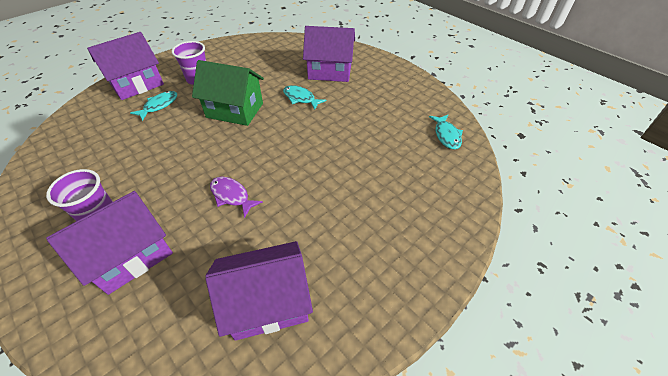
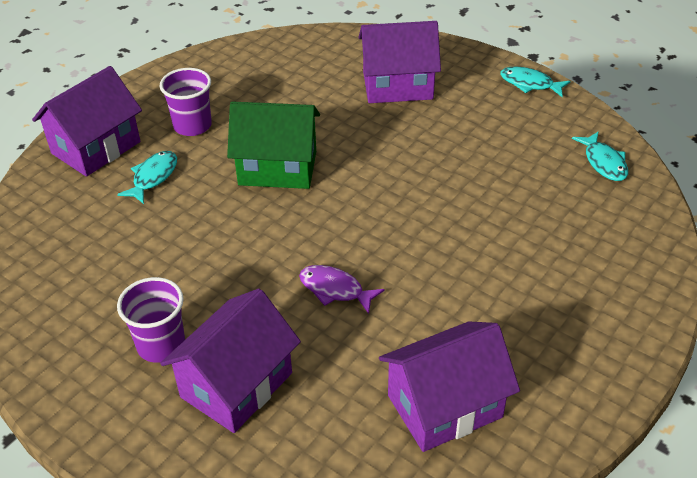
camera: 10 degrees left, 5 degrees down
(300, 98) = (370, 135): turquoise fish -> turquoise fish (529, 84)

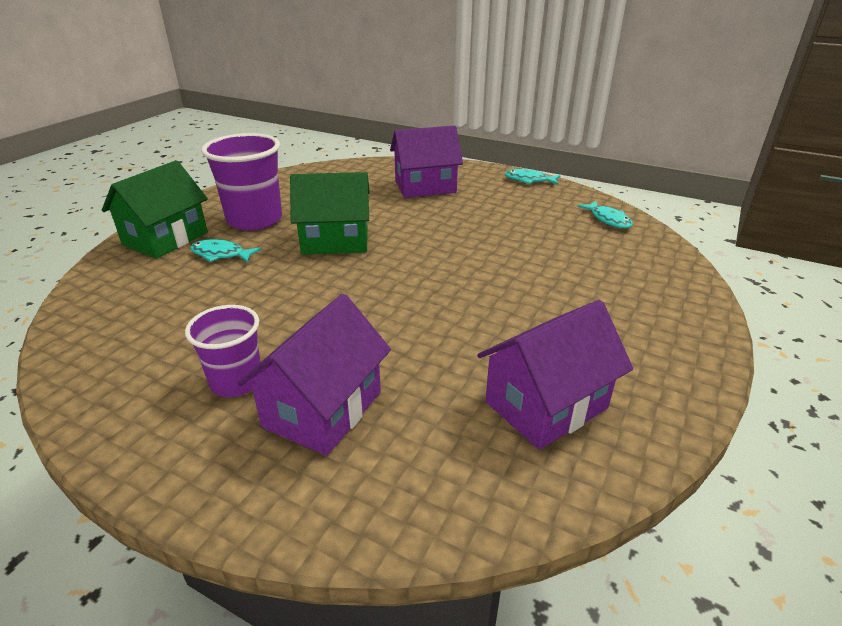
camera: 10 degrees left, 10 degrees down
(96, 147) = (165, 239): purple house -> green house
(153, 177) = (221, 254): turquoise fish -> turquoise fish turned 90 degrees counterclockwise
(192, 126) = (255, 220): purple cup -> purple cup, size x1.63
(335, 290) = (407, 320): purple fish -> none

